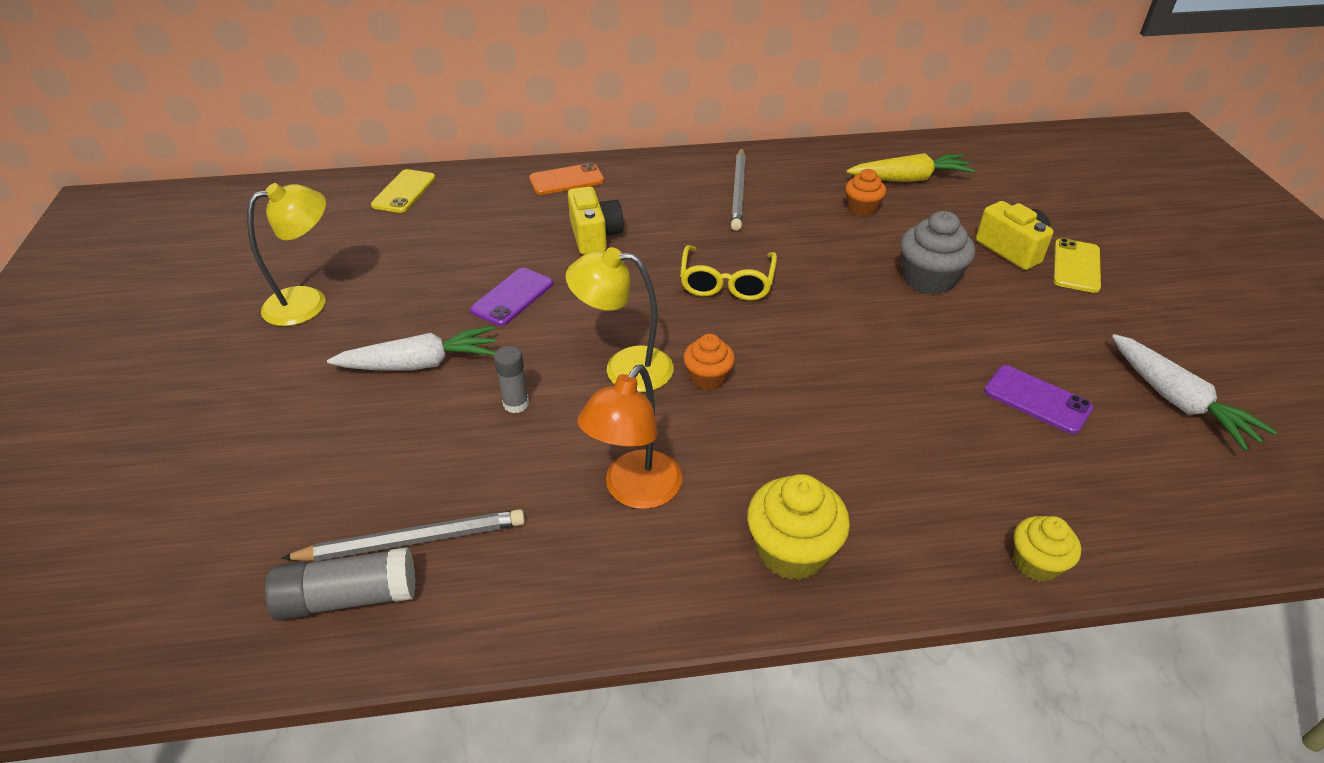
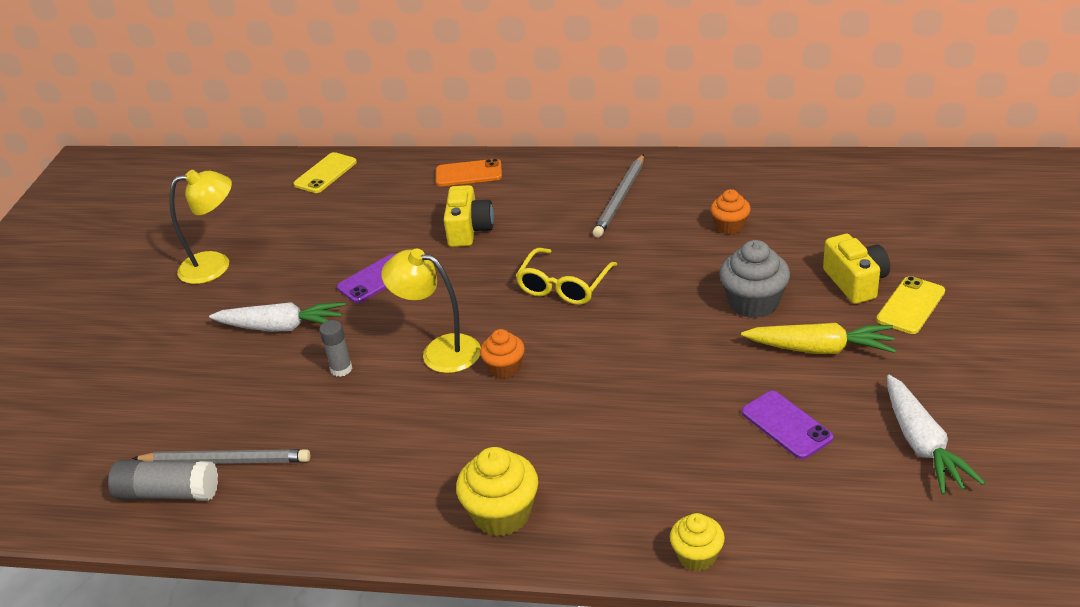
camera: 20 degrees right, 5 degrees down
(635, 491) = (402, 450): orange lamp -> none
(909, 179) = (796, 200): yellow carrot -> yellow carrot (820, 349)

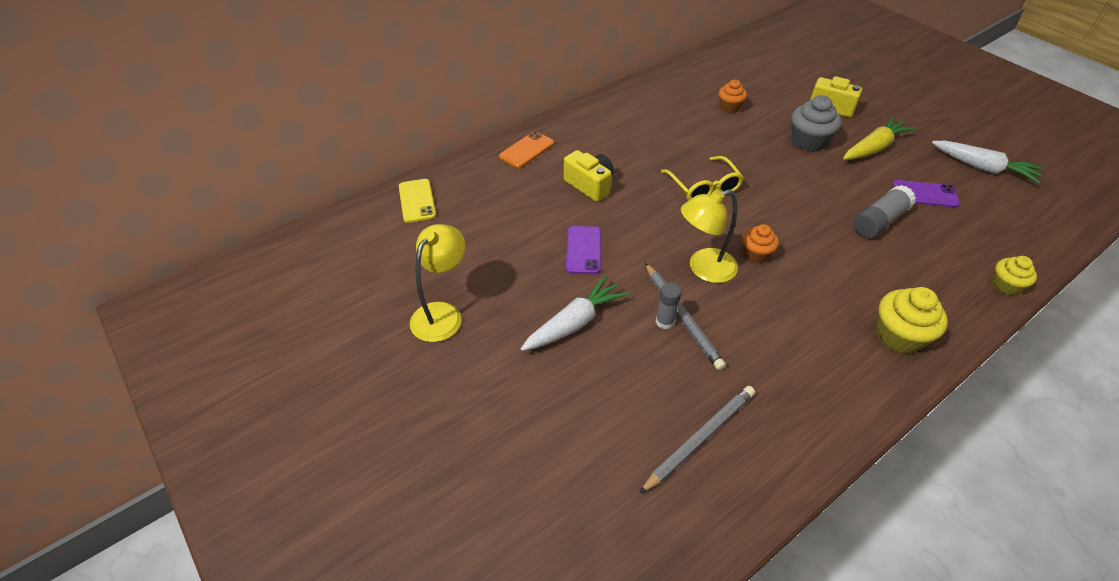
camera: 50 degrees left, 10 degrees up
(168, 493) = (701, 494): grey glue stick -> grey glue stick (878, 221)
(620, 198) = (647, 120): grey pencil -> grey pencil (682, 317)
(910, 305) = (870, 105): yellow phone -> none

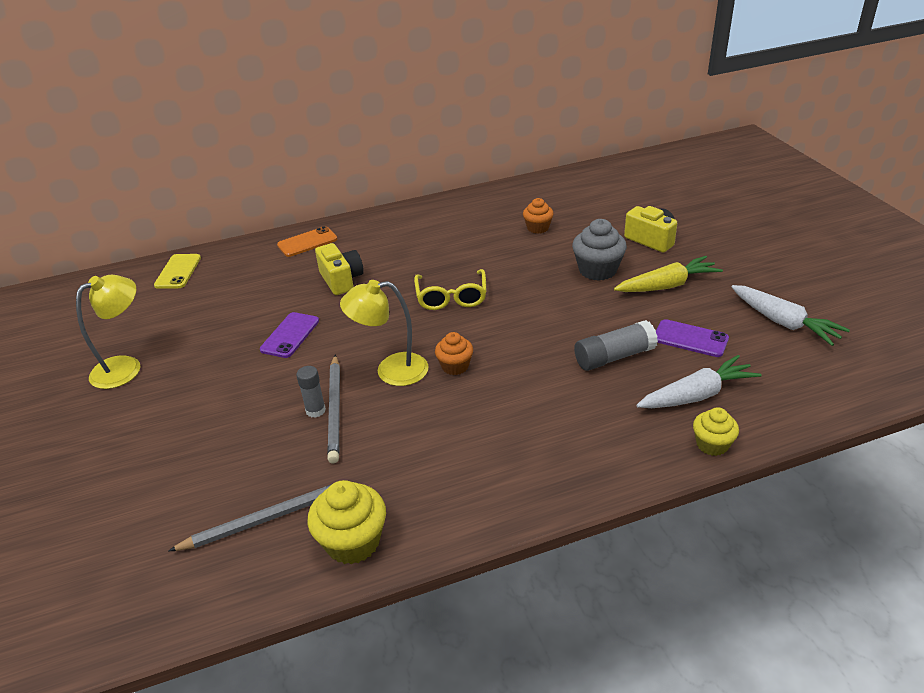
camera: 20 degrees right, 10 degrees down
(574, 323) = (232, 396): white carrot -> white carrot (697, 395)
(899, 336) = (545, 470): yellow cupcake -> yellow cupcake (352, 542)

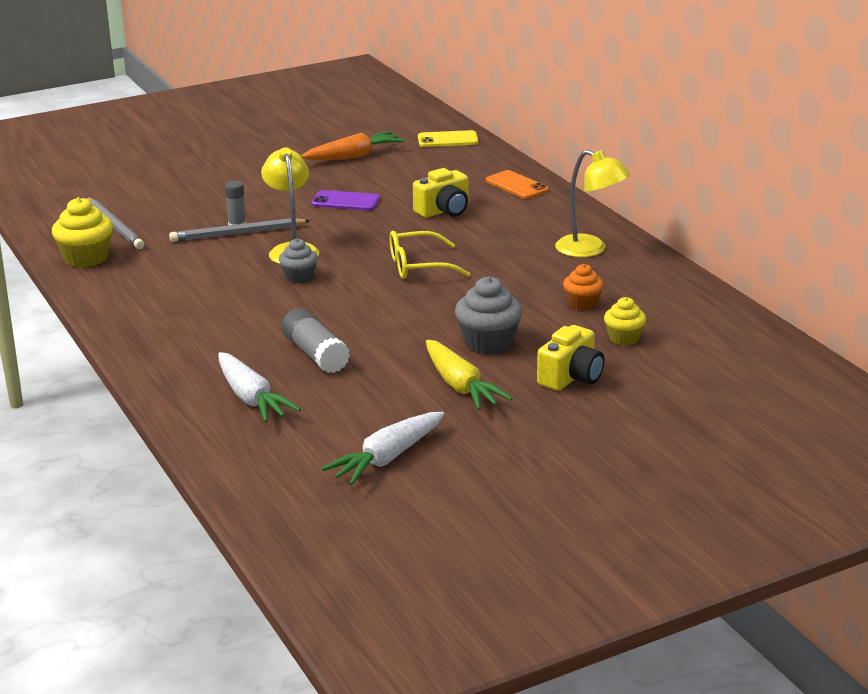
camera: 80 degrees right, 10 degrees down
(125, 367) = (297, 148): yellow lamp -> yellow lamp (590, 250)
(177, 328) = (354, 156): none -> orange carrot
(455, 366) = (299, 277): orange cupcake -> grey cupcake
(690, 339) = (350, 397): purple phone -> none
(712, 444) = (176, 403): yellow cupcake -> yellow cupcake (624, 338)

